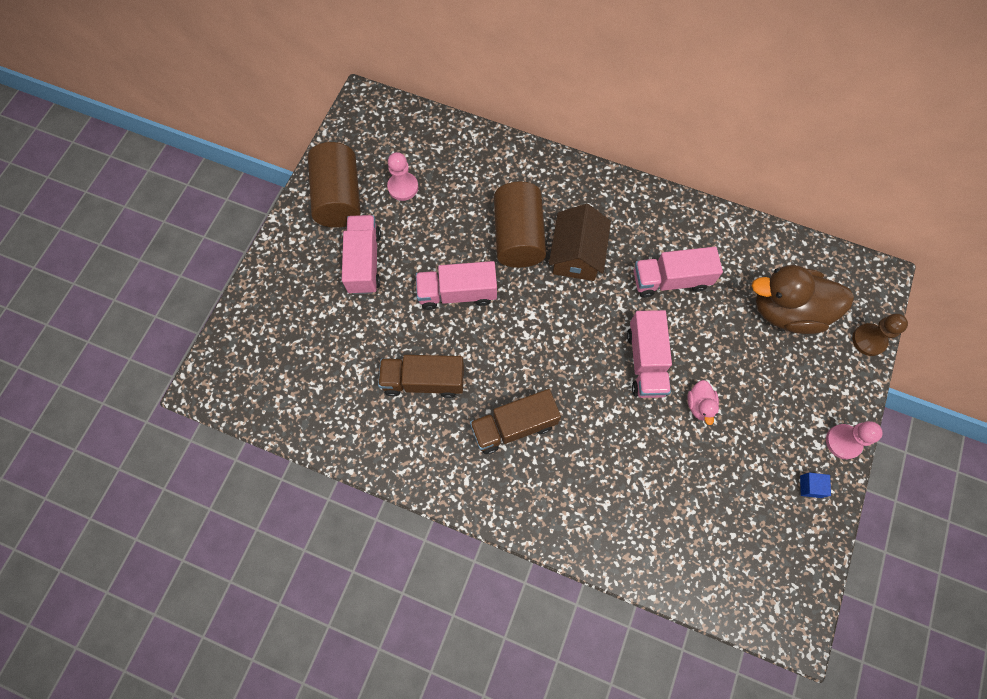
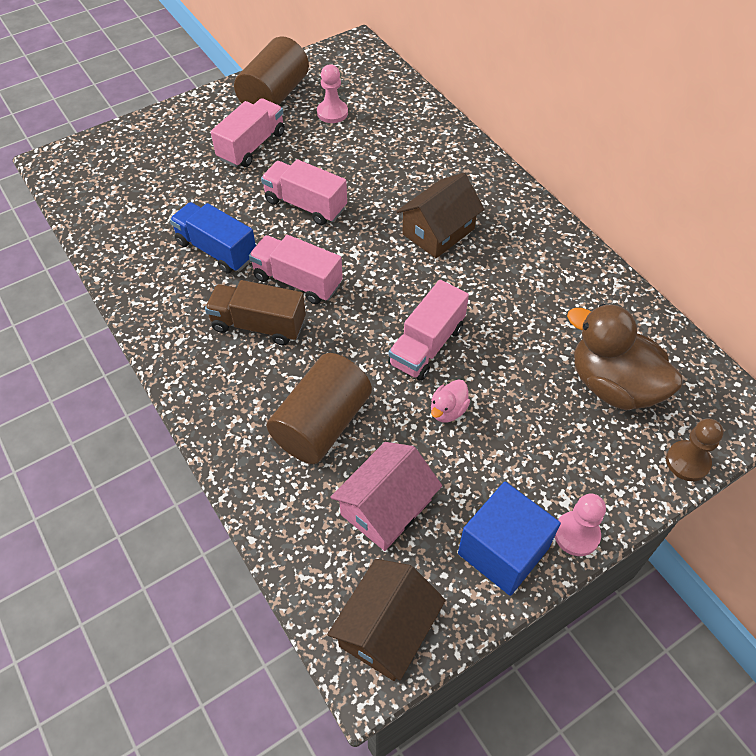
camera: 35 degrees right, 15 degrees down
(423, 381) = (216, 250): brown truck -> blue truck
(518, 236) = (397, 192): brown cylinder -> brown cylinder (322, 424)
(670, 280) = (511, 296): pink truck -> pink truck (297, 281)
(718, 508) = (386, 507): none -> pink house
(784, 594) = (386, 629): none -> brown house
(810, 486) = (503, 551): blue cube -> blue cube, size x2.47

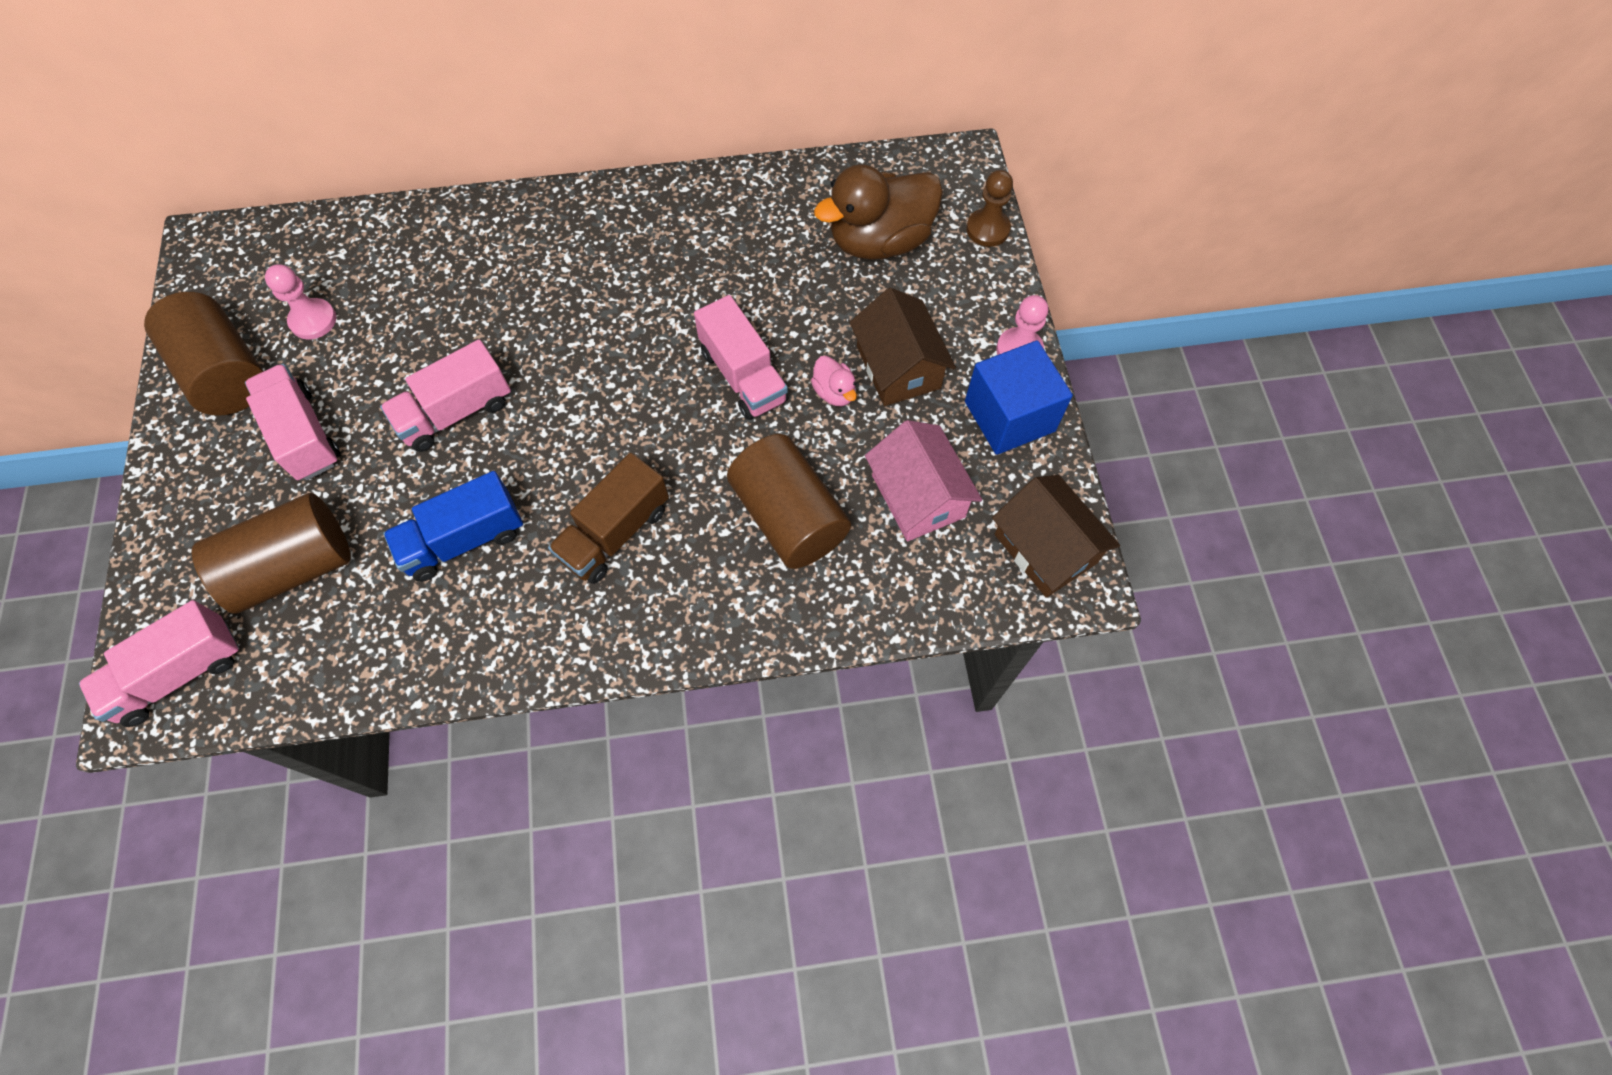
camera: 65 degrees left, 10 degrees up
(163, 182) = (293, 567): none -> brown cylinder
(297, 281) = (573, 467): pink truck -> pink truck (179, 673)
(438, 231) = (591, 295): brown house -> brown house (898, 367)

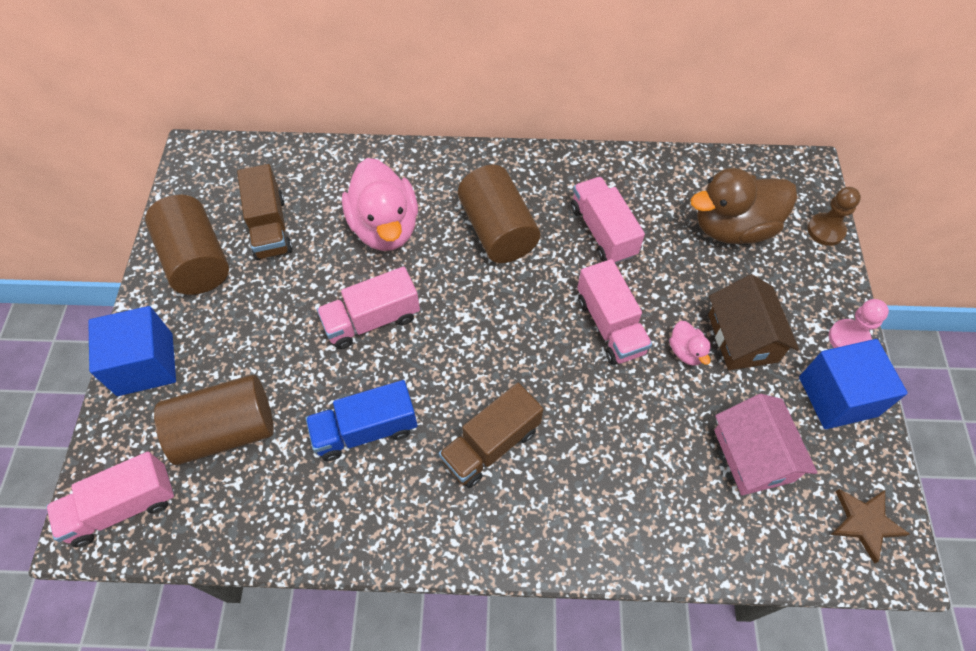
camera: 10 degrees right, 5 degrees down
(180, 506) = (145, 364): none -> blue cube
(304, 435) = (250, 320): pink truck -> pink truck (602, 231)
(313, 320) = (270, 227): pink pawn -> brown truck
(458, 300) = (385, 227): none -> pink duck
(788, 517) = (639, 456): brown cylinder -> brown cylinder (497, 230)
(1045, 548) = (865, 523): brown house -> brown star

